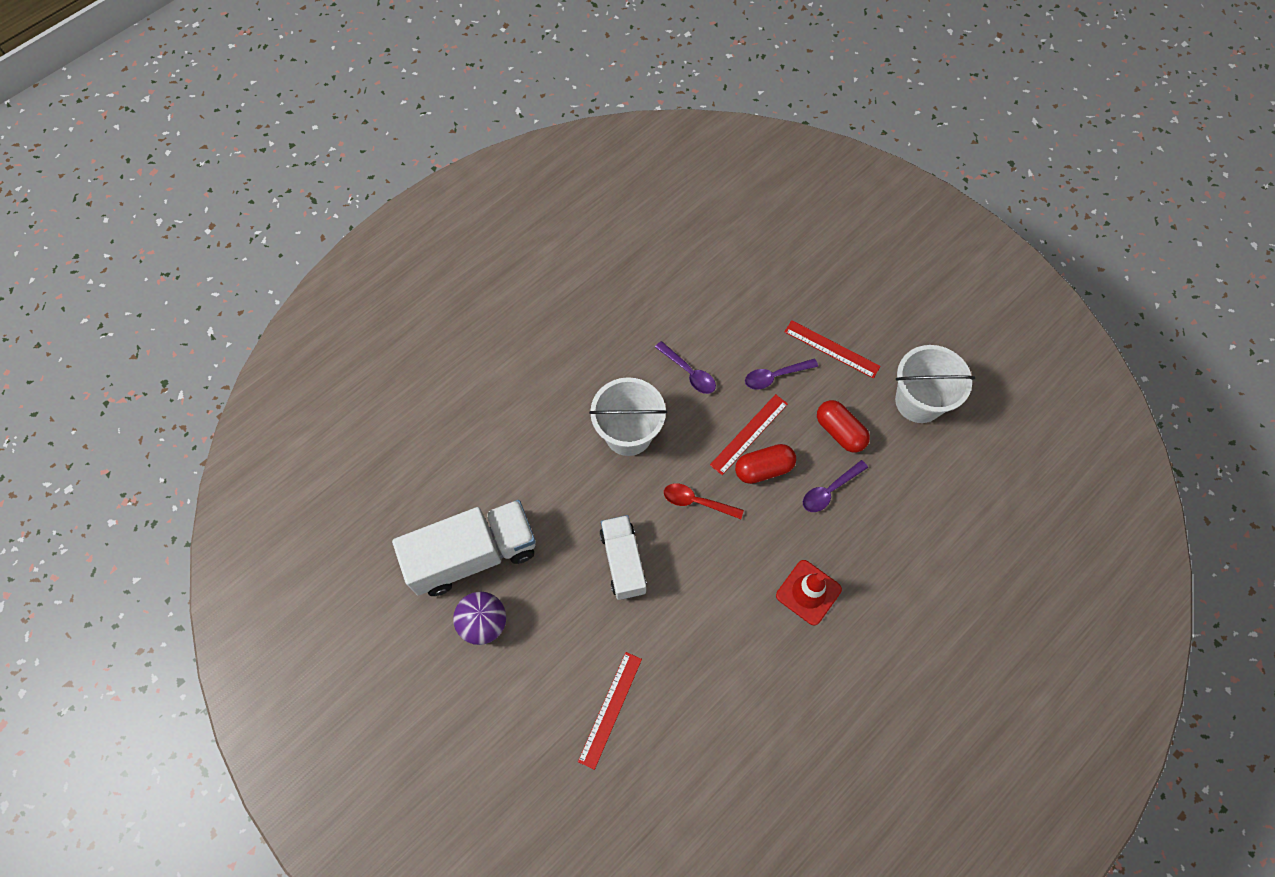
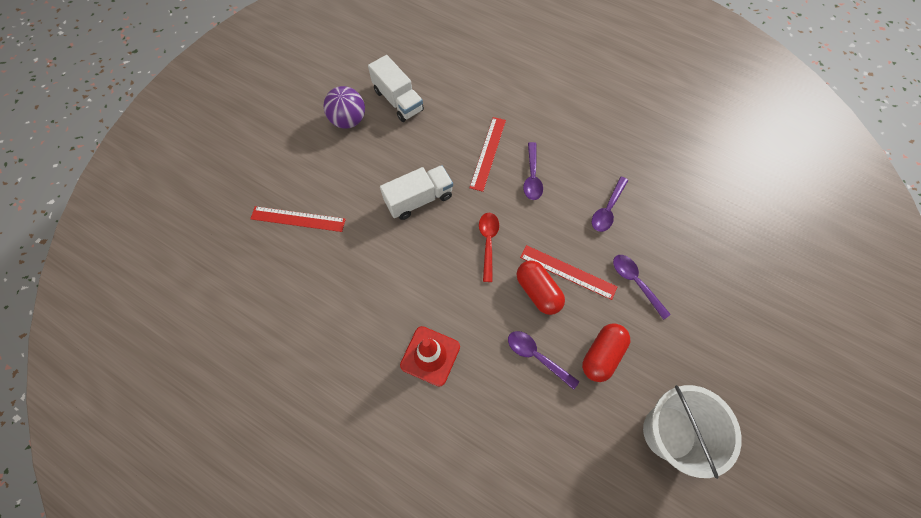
camera: 75 degrees right, 0 degrees up
(473, 555) = (398, 101): white truck -> white truck, size x0.62
(628, 433) = (532, 177): white bucket -> purple spoon
(831, 349) = (689, 330): red ruler -> red ruler (488, 153)

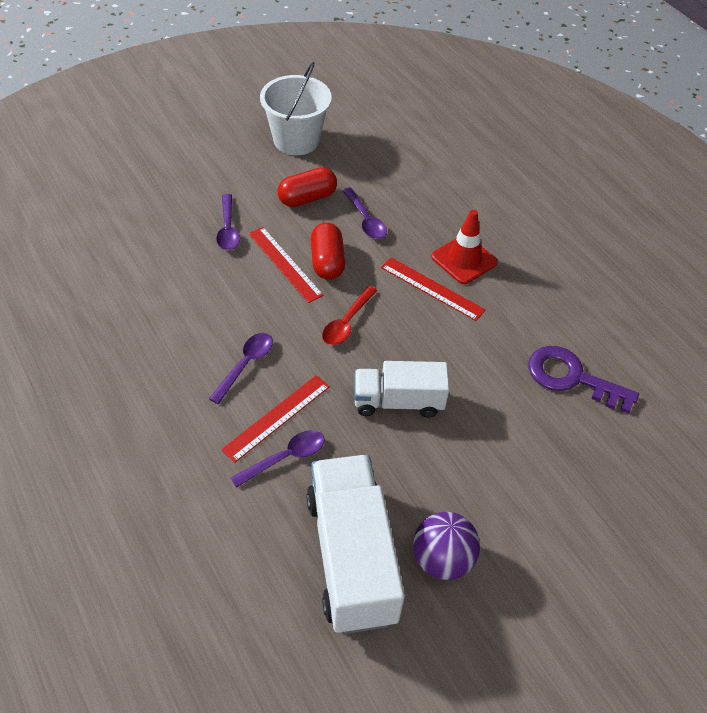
camera: 155 degrees left, 15 degrees down
(298, 219) = (561, 447): red ruler -> red ruler (432, 288)
(303, 278) = (572, 378): none -> purple key
(398, 101) = (352, 557): white truck -> white truck, size x1.61
(607, 209) = (193, 296): purple spoon -> purple spoon (285, 458)

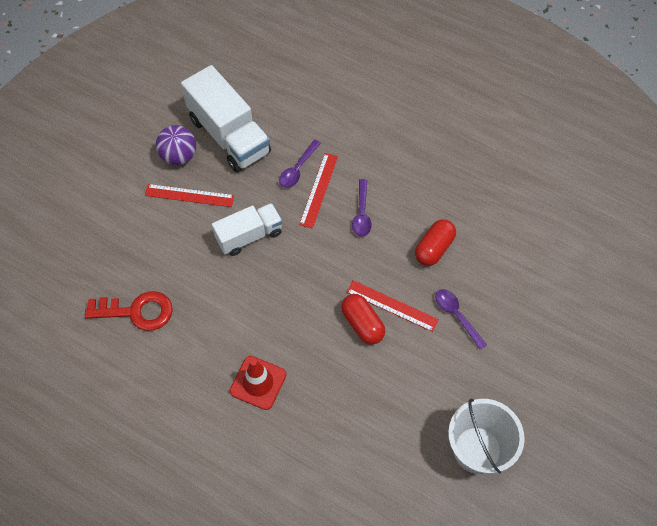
camera: 155 degrees right, 10 degrees up
(307, 198) = (419, 382): red capsule -> red capsule (434, 248)
(347, 322) = (316, 278): red spoon -> none
(365, 220) = (358, 383): purple spoon -> none
(432, 288) = (270, 340): red ruler -> red ruler (189, 195)
(572, 378) = (137, 311): purple key -> red key

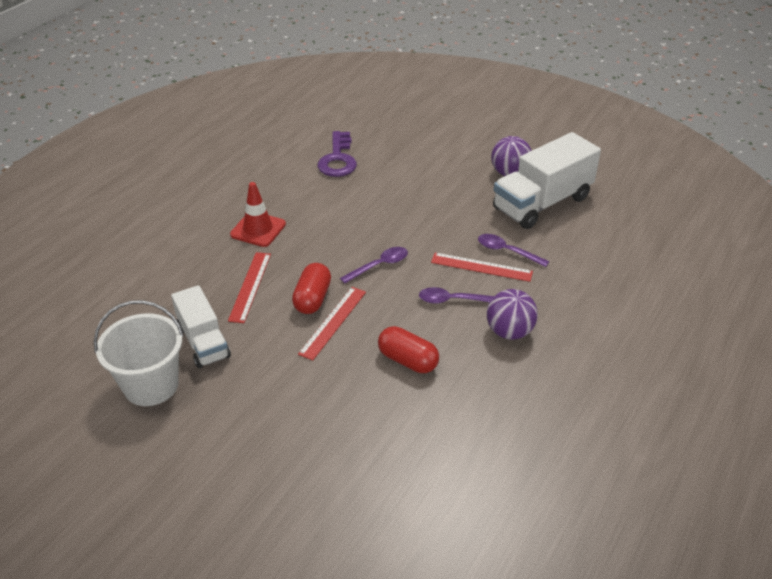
camera: 90 degrees right, 20 degrees down
(137, 311) = (338, 159): red key -> purple key
(189, 195) = (464, 181): red ruler -> red ruler (250, 286)
(249, 236) = (419, 220): white truck -> white truck (203, 342)
(362, 324) = (312, 299): red capsule -> red capsule turned 45 degrees counterclockwise
(398, 176) = (509, 332): none -> purple ball
(456, 316) = (316, 377): purple spoon -> purple spoon (379, 265)

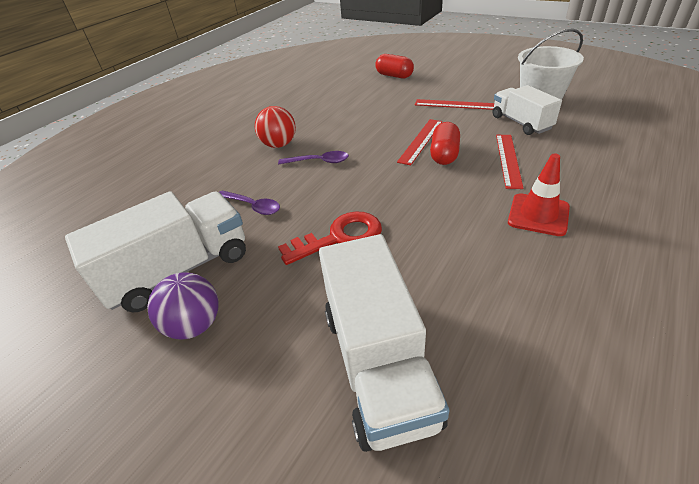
camera: 175 degrees left, 0 degrees up
(338, 159) = (478, 349): purple key -> none
(379, 265) = (386, 185): purple spoon -> none
(393, 155) = (378, 364): none -> white truck
(408, 360) = (359, 125): red capsule -> red capsule (394, 76)
(421, 220) = (340, 237): none -> red key
(481, 267) = (284, 189): red ruler -> red ruler (455, 104)
(509, 332) = (279, 145): purple ball -> red ball

